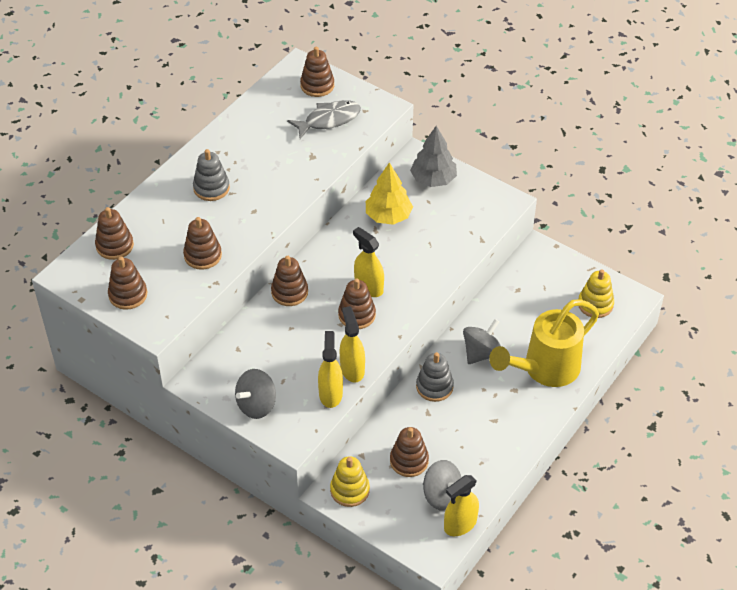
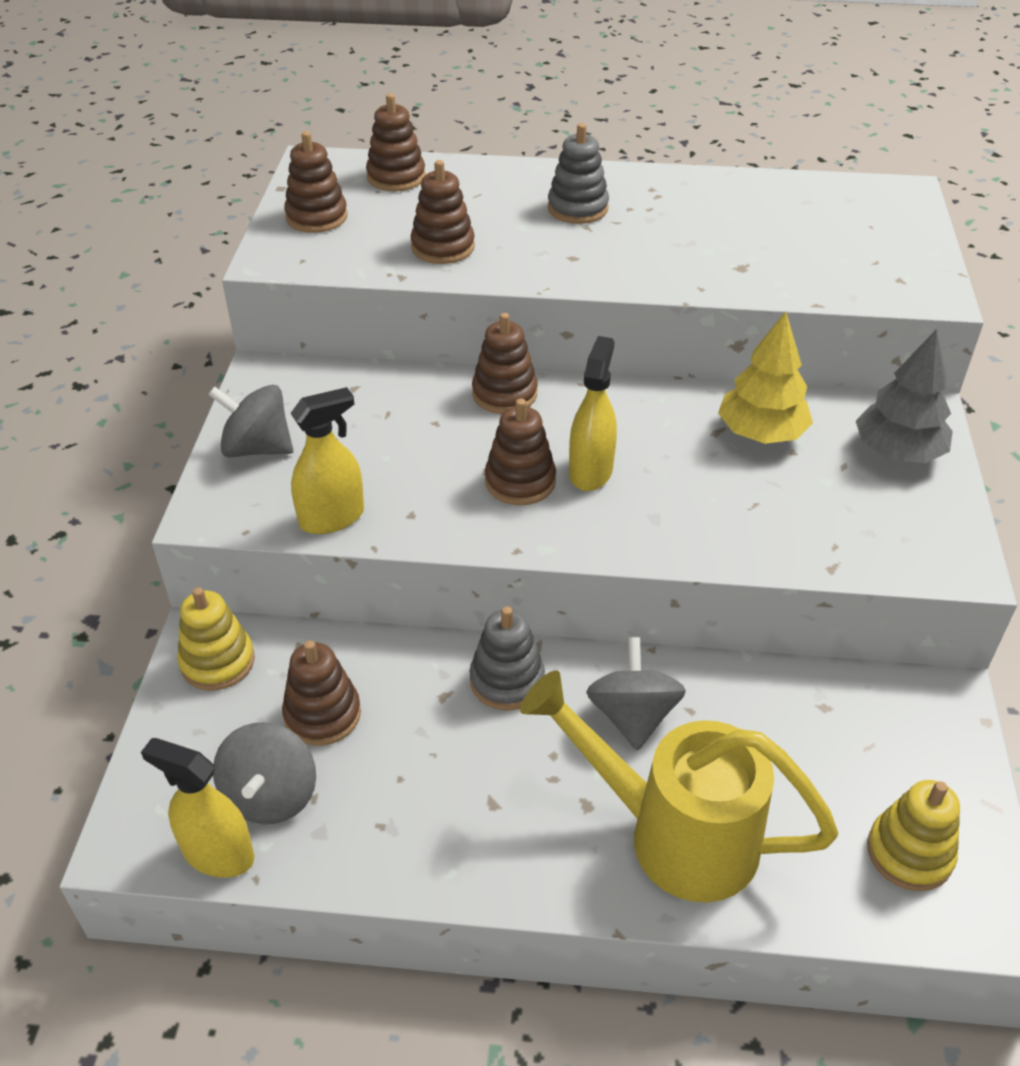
camera: 60 degrees right, 5 degrees down
(317, 85) = (888, 219): brown stacking toy -> none
(329, 120) = (834, 254): grey fish -> none
(352, 369) = (401, 522): yellow spray bottle -> none
(481, 353) = (632, 716): grey spinning top -> grey spinning top turned 105 degrees counterclockwise

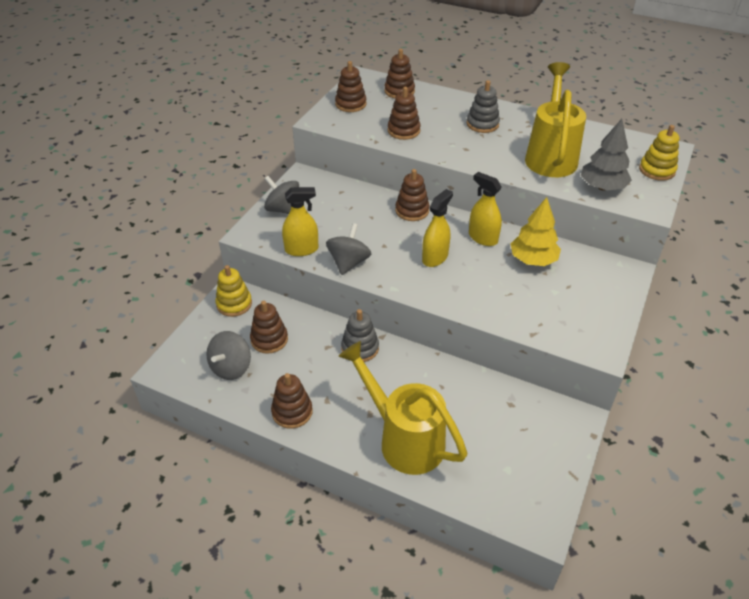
camera: 20 degrees right, 0 degrees up
(218, 854) = (198, 385): yellow spray bottle -> yellow spray bottle (483, 238)
(520, 481) = (398, 254): brown stacking toy -> brown stacking toy (292, 412)
(632, 716) = (412, 381): grey spinning top -> grey spinning top (349, 263)
(724, 241) = (550, 156): none -> yellow watering can
(897, 452) = (602, 286): grey tree -> grey tree (602, 187)
(909, 853) = (517, 483): yellow stacking toy -> yellow stacking toy (657, 170)

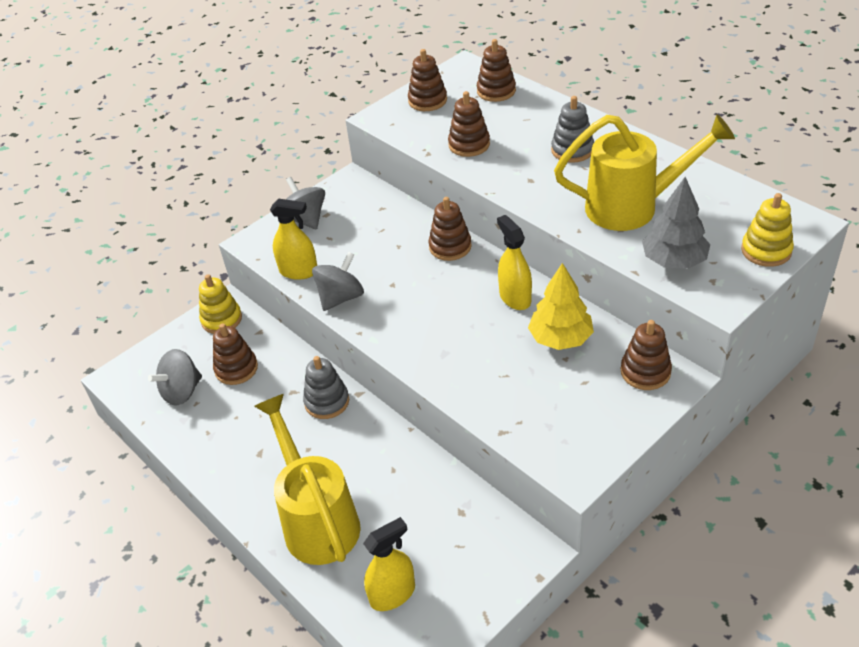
camera: 25 degrees right, 0 degrees up
(292, 412) = (217, 457): brown stacking toy -> brown stacking toy (645, 372)
(435, 257) = (442, 311): yellow spray bottle -> yellow spray bottle (392, 594)
(550, 156) = (632, 207): yellow watering can -> yellow watering can turned 60 degrees clockwise

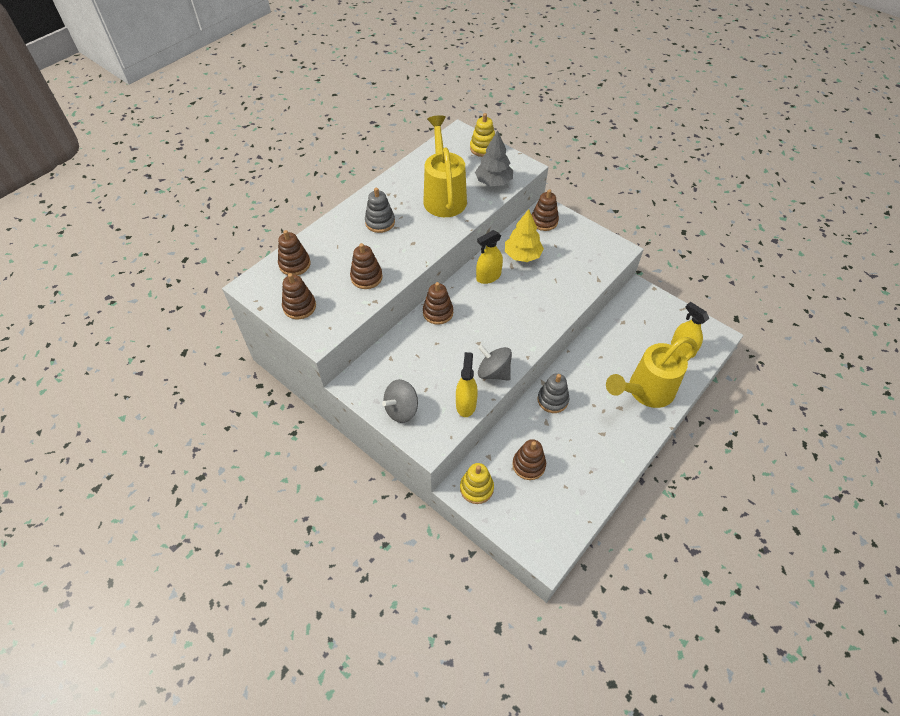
camera: 100 degrees left, 10 degrees up
(182, 391) = (555, 500): grey spinning top -> none

